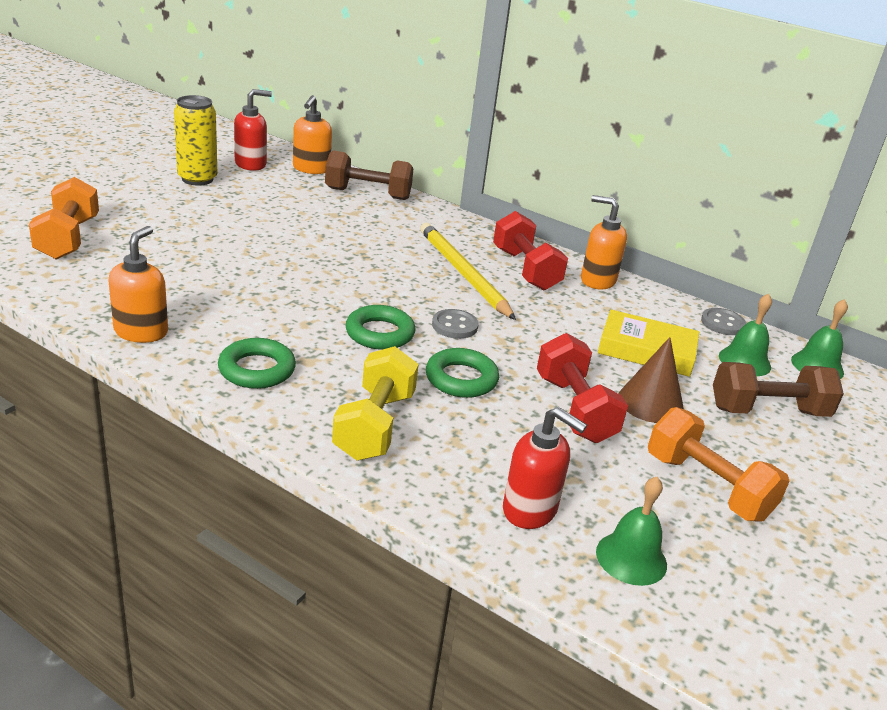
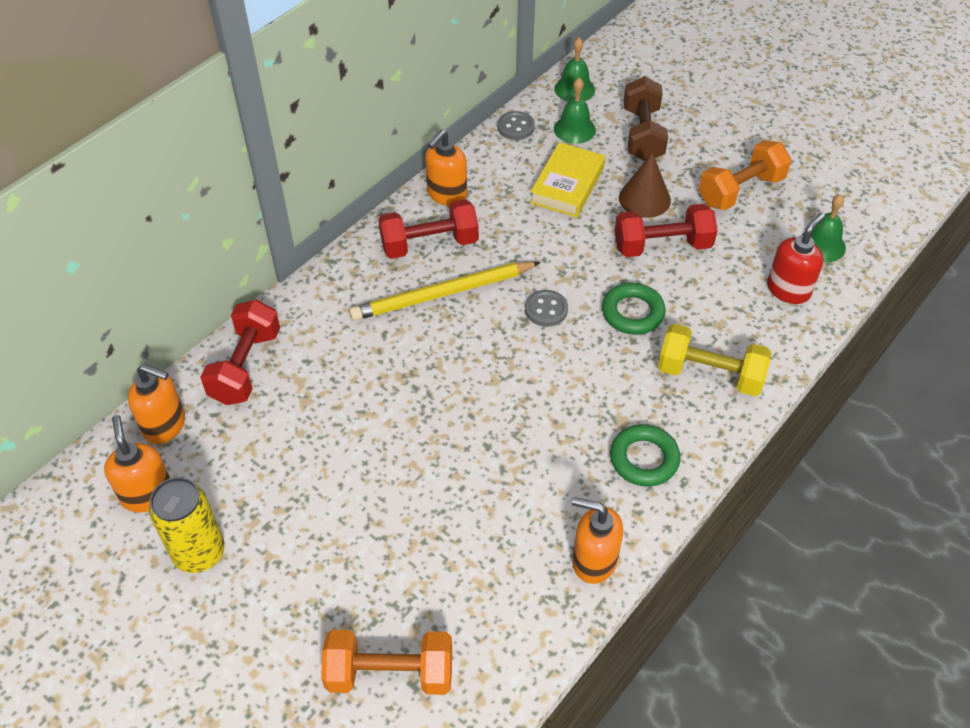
camera: 80 degrees left, 20 degrees up
(251, 164) = (147, 494): red soap dispenser -> orange soap dispenser
(368, 194) = (245, 366): brown dumbbell -> red dumbbell
(380, 333) = (567, 366): green ring -> none

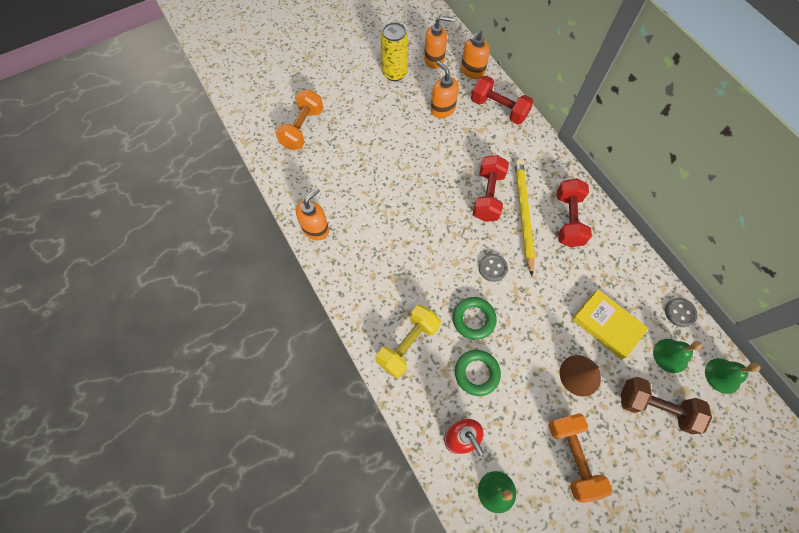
camera: 110 degrees right, 15 degrees up
(446, 194) = (614, 243): orange soap dispenser -> orange soap dispenser (442, 109)
(644, 459) = (364, 279): green ring -> green ring (476, 373)
(662, 246) = (528, 366): red dumbbell -> red dumbbell (488, 196)

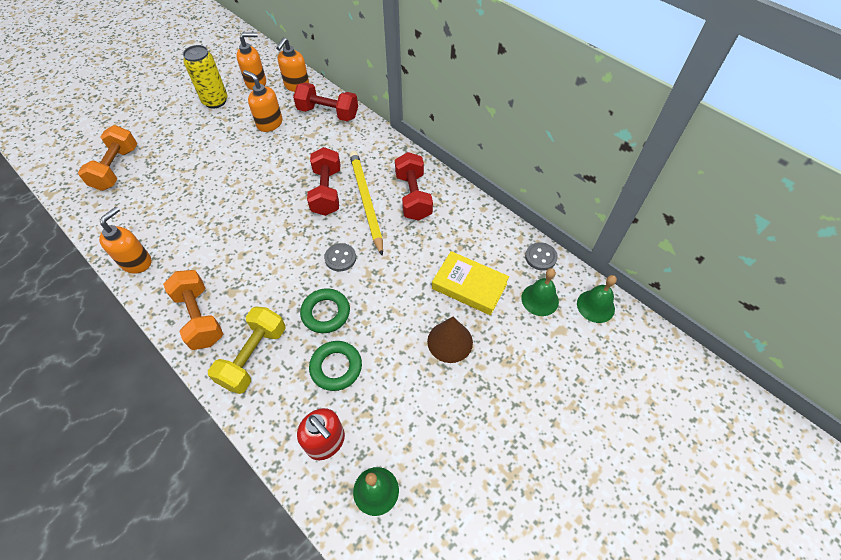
camera: 15 degrees left, 10 degrees down
(572, 456) = (456, 428): orange dumbbell -> orange dumbbell (200, 317)
(655, 407) = (534, 353): brown dumbbell -> none

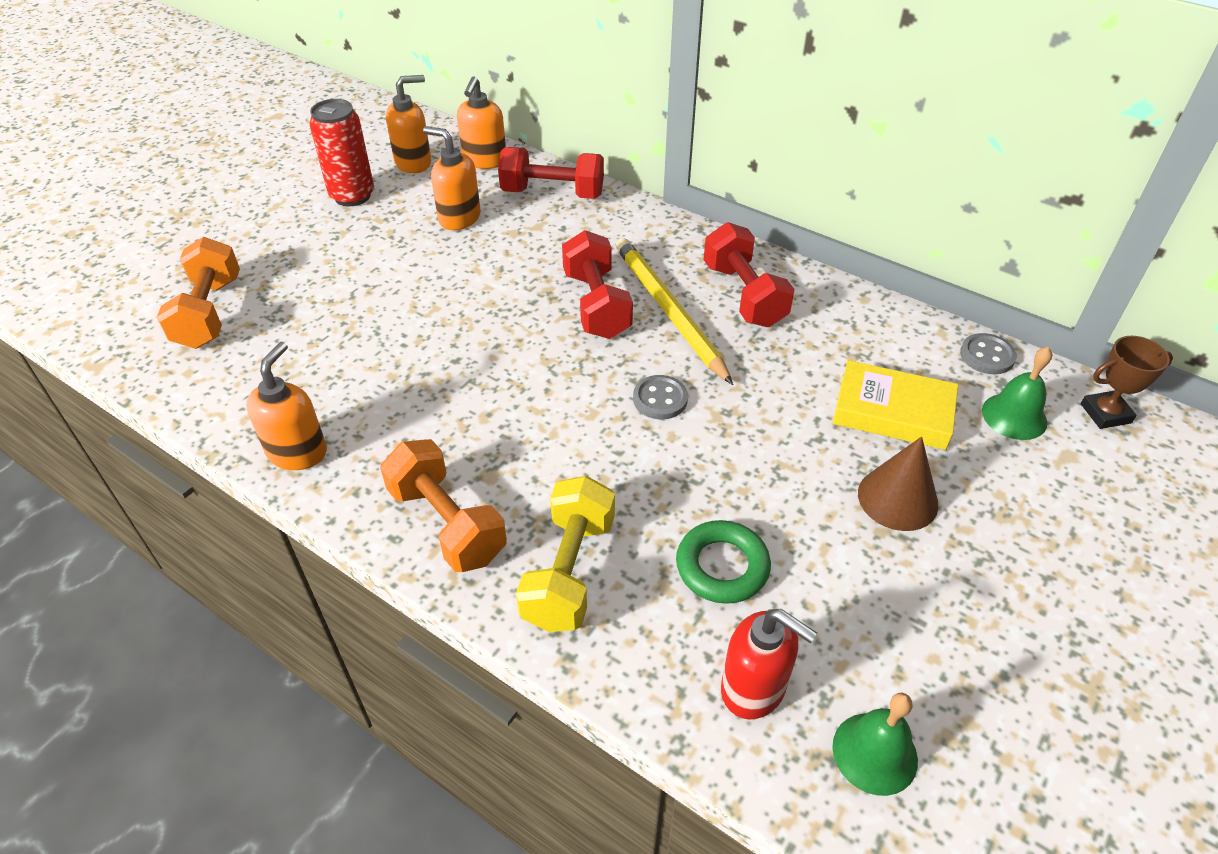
camera: 10 degrees left, 10 degrees down
(215, 101) = (352, 196): yellow can -> red can
(326, 313) = (669, 485): green ring -> none
(595, 306) = (1105, 413): green bell -> brown trophy

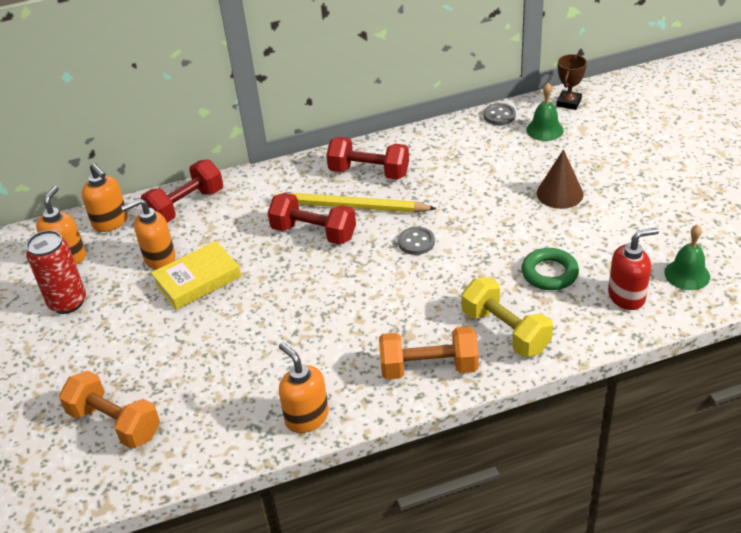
camera: 50 degrees left, 5 degrees down
(892, 412) = (505, 165): yellow book -> yellow book (197, 280)

